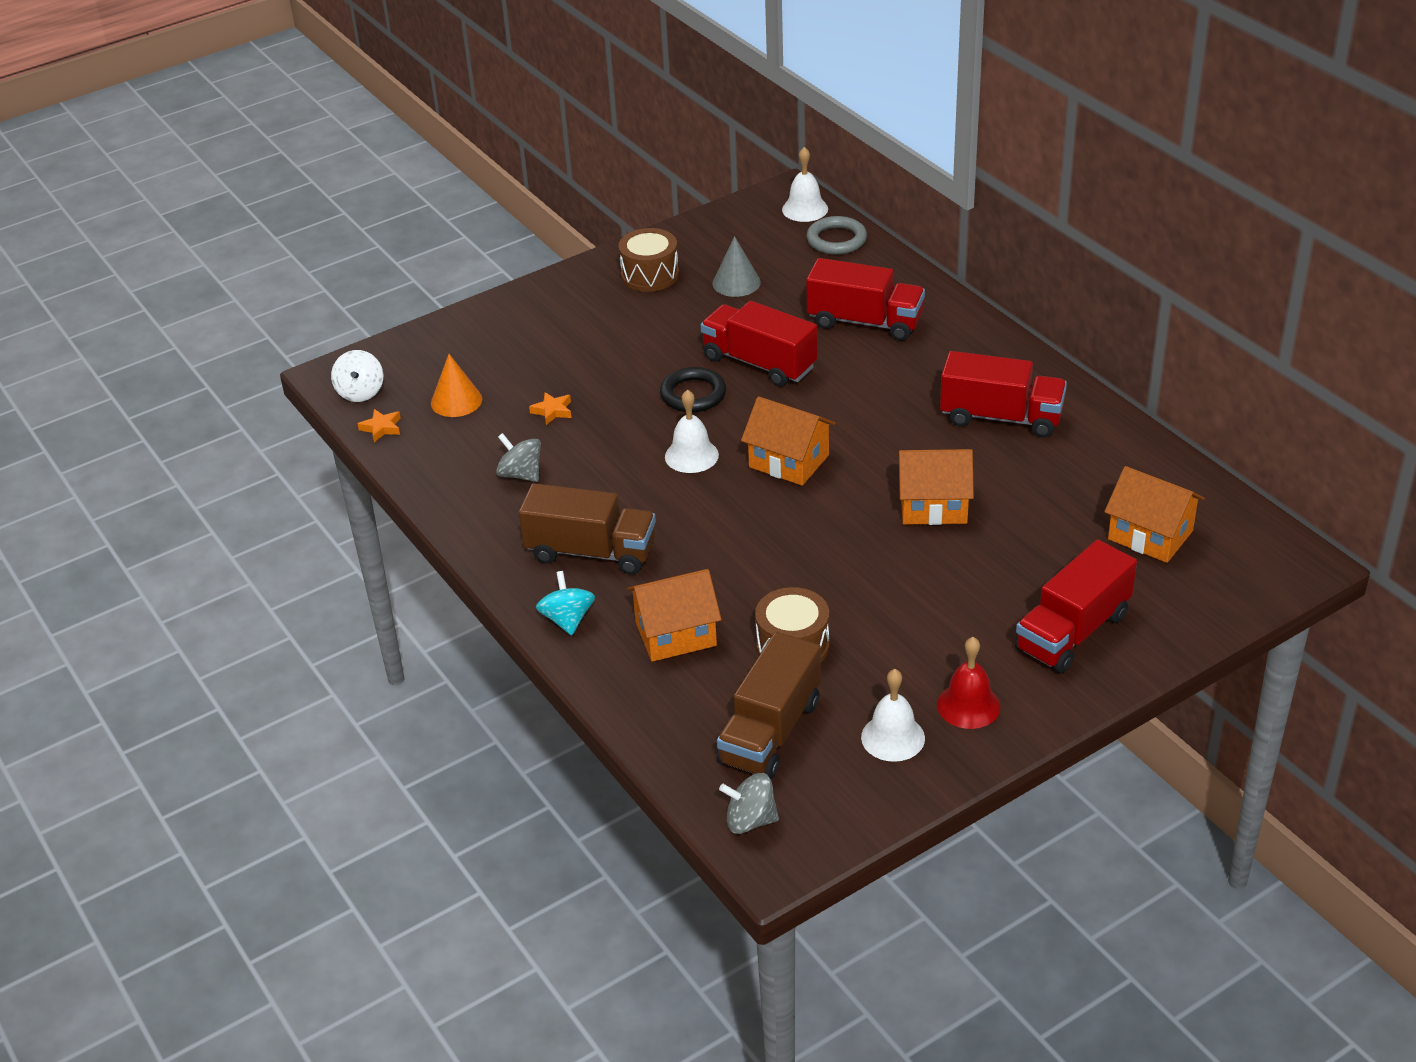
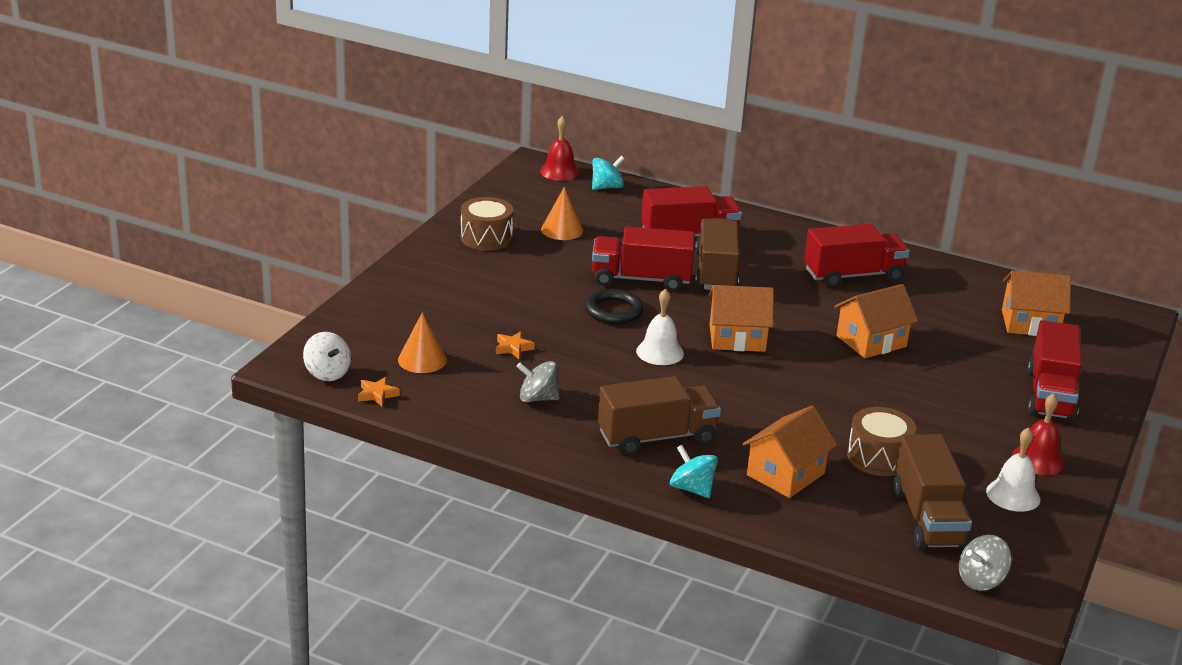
camera: 35 degrees left, 10 degrees down
(736, 283) = (562, 230): grey cone -> orange cone
(805, 209) = (559, 172): white bell -> red bell
(836, 240) = (607, 187): grey ring -> turquoise spinning top
(848, 374) = (715, 272): none -> brown truck

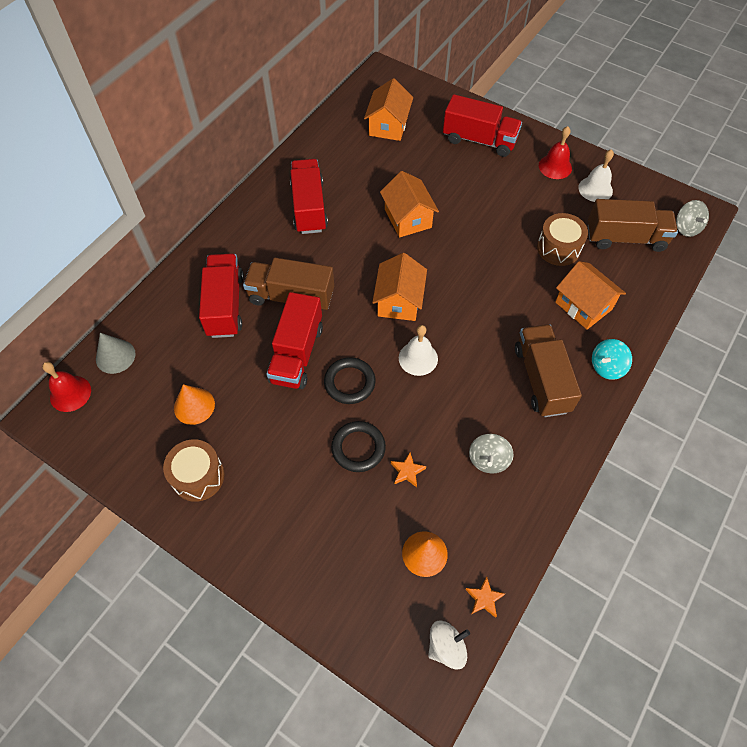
camera: 80 degrees left, 30 degrees up
(535, 319) = (358, 448): none -> black ring
(607, 187) = (115, 356): turquoise spinning top -> grey cone

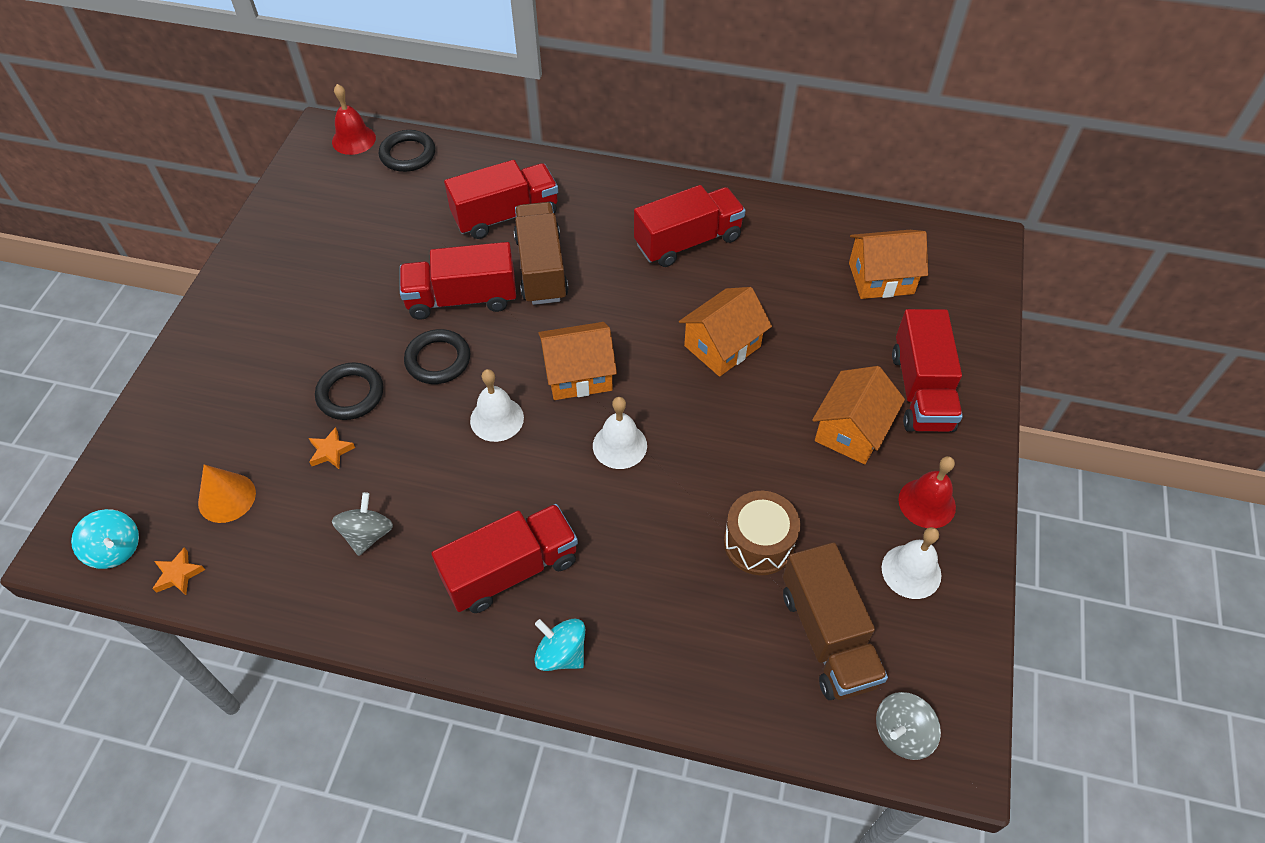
camera: 70 degrees right, 5 degrees down
(115, 356) = (408, 154): grey cone -> black ring
(194, 406) = (366, 235): orange cone -> none
(198, 476) = (282, 267): brown drum -> none
(446, 647) = (116, 549): white spinning top -> turquoise spinning top
(465, 295) = (619, 445): none -> white bell
(488, 460) = (367, 534): grey spinning top -> grey spinning top turned 105 degrees clockwise
(541, 379) = (511, 570): brown truck -> red truck
(583, 306) = (662, 599): orange house -> orange house (851, 430)

